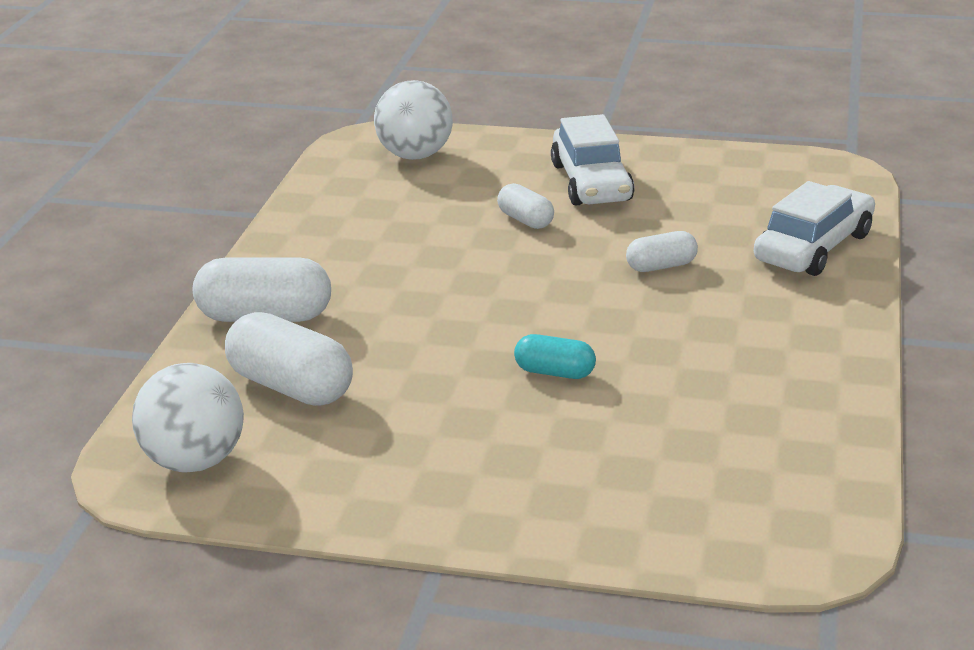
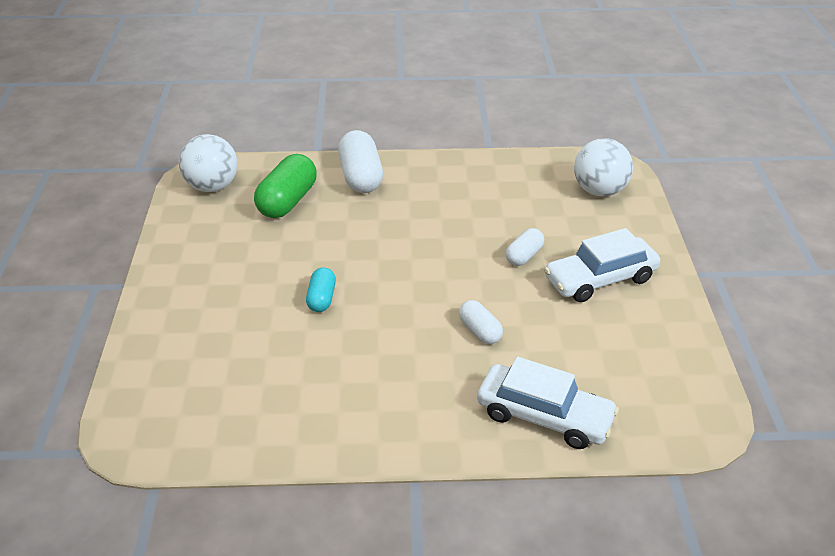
camera: 75 degrees right, 10 degrees up
(291, 387) = (287, 201): white capsule -> green capsule

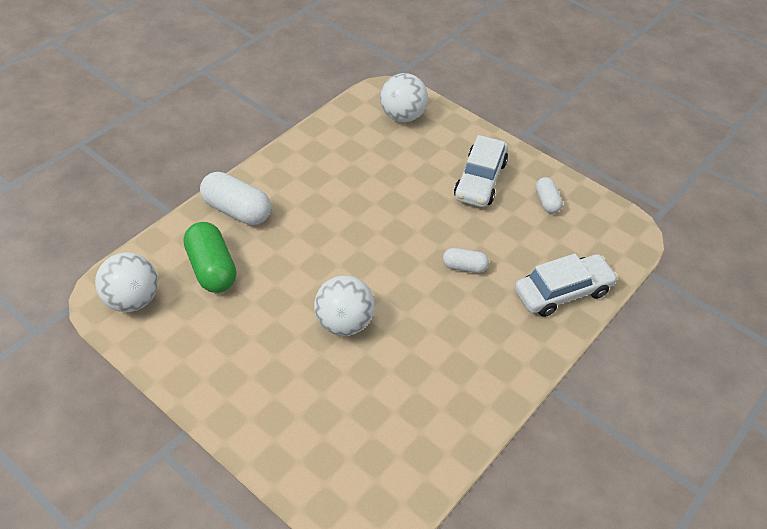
camera: 50 degrees left, 10 degrees up
(321, 299) = (344, 323): turquoise capsule -> white ball
(524, 256) = (421, 195): white capsule -> white capsule (547, 202)

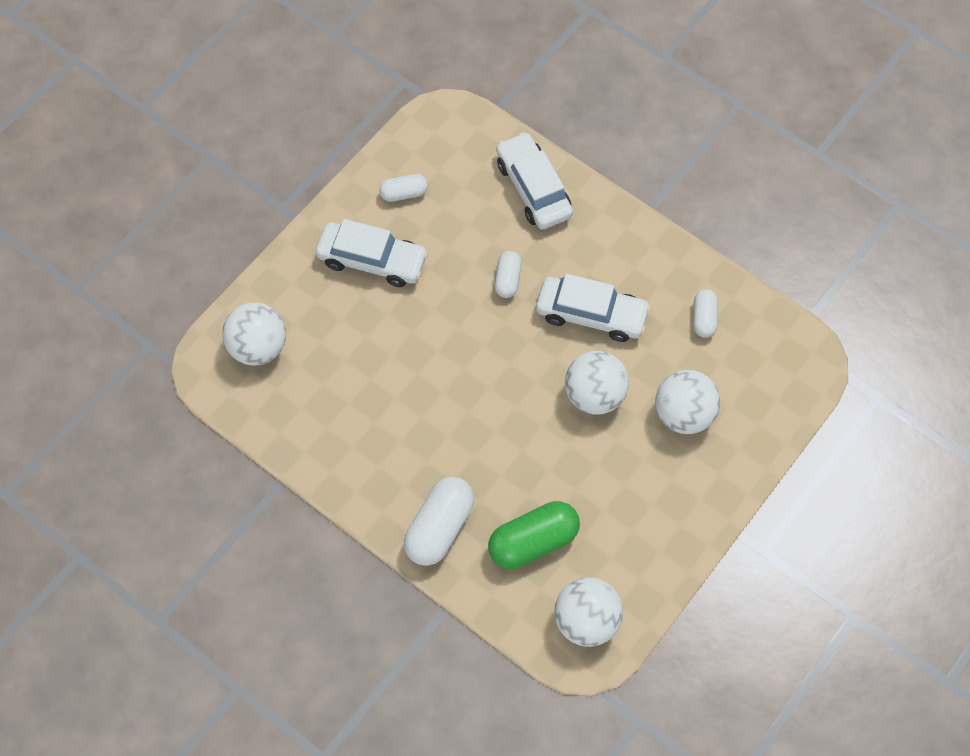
camera: 90 degrees left, 15 degrees up
(317, 393) = (683, 414): none -> white ball
(423, 423) = (704, 318): none -> white capsule
(428, 327) = (591, 314): none -> white car

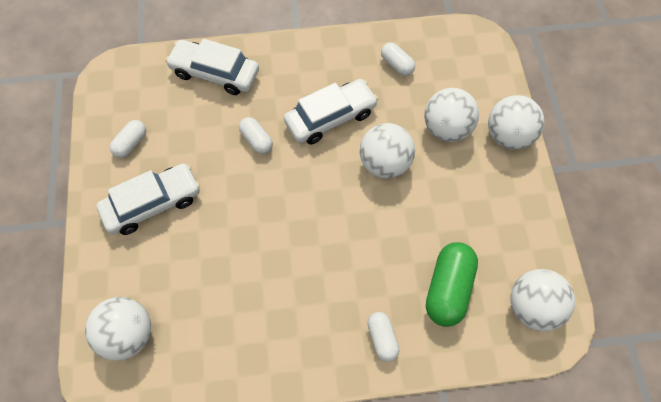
camera: 45 degrees left, 0 degrees up
(439, 528) = (382, 338): white capsule -> white capsule, size x0.56
(733, 470) = (508, 136): none -> white ball

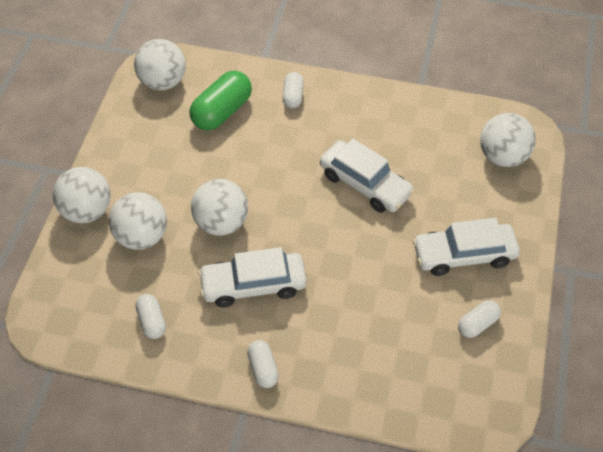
camera: 160 degrees left, 10 degrees down
(215, 73) = (363, 380): white car -> white car (365, 184)
(256, 140) = (341, 285): white capsule -> white capsule (263, 369)

